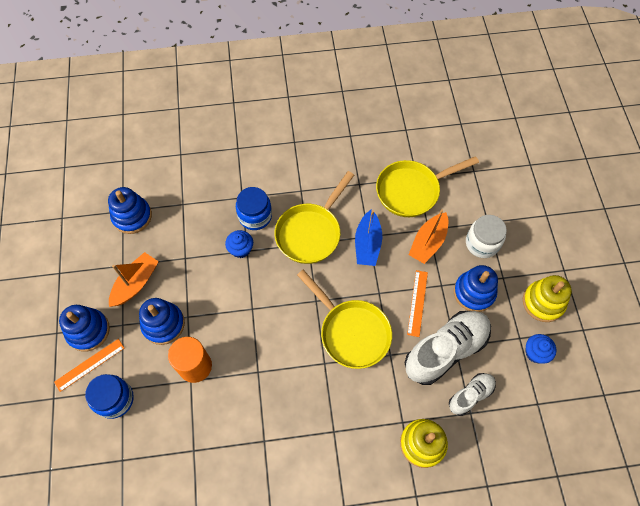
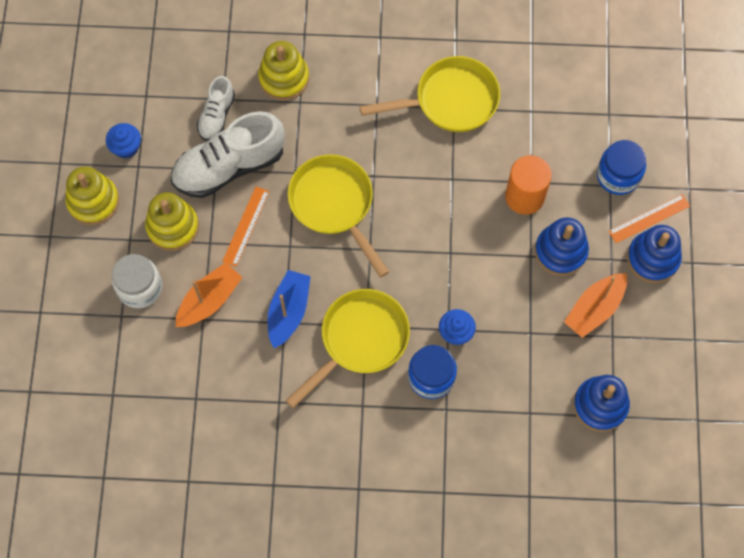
camera: 170 degrees left, 5 degrees up
(412, 190) = (208, 379): yellow pan -> yellow pan (450, 101)
(470, 395) = (216, 116): white shoe -> white shoe turned 45 degrees counterclockwise
(474, 292) = (173, 227): blue stacking toy -> yellow stacking toy

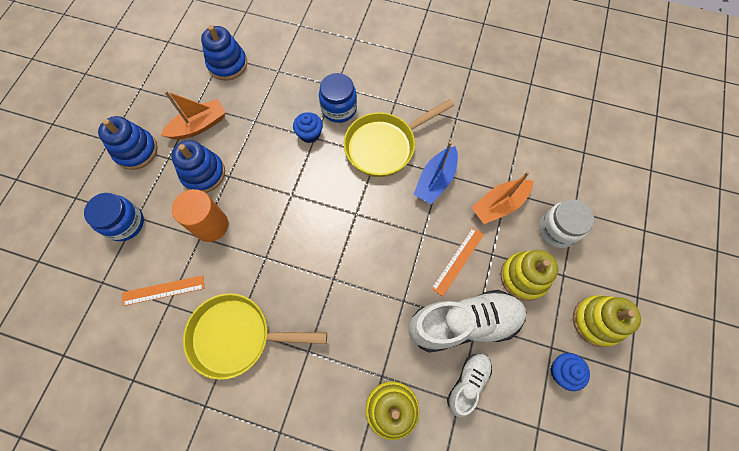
camera: 165 degrees left, 0 degrees up
(334, 205) = (375, 260): yellow pan -> none
(649, 218) = (121, 182): orange ruler -> orange ruler (163, 290)

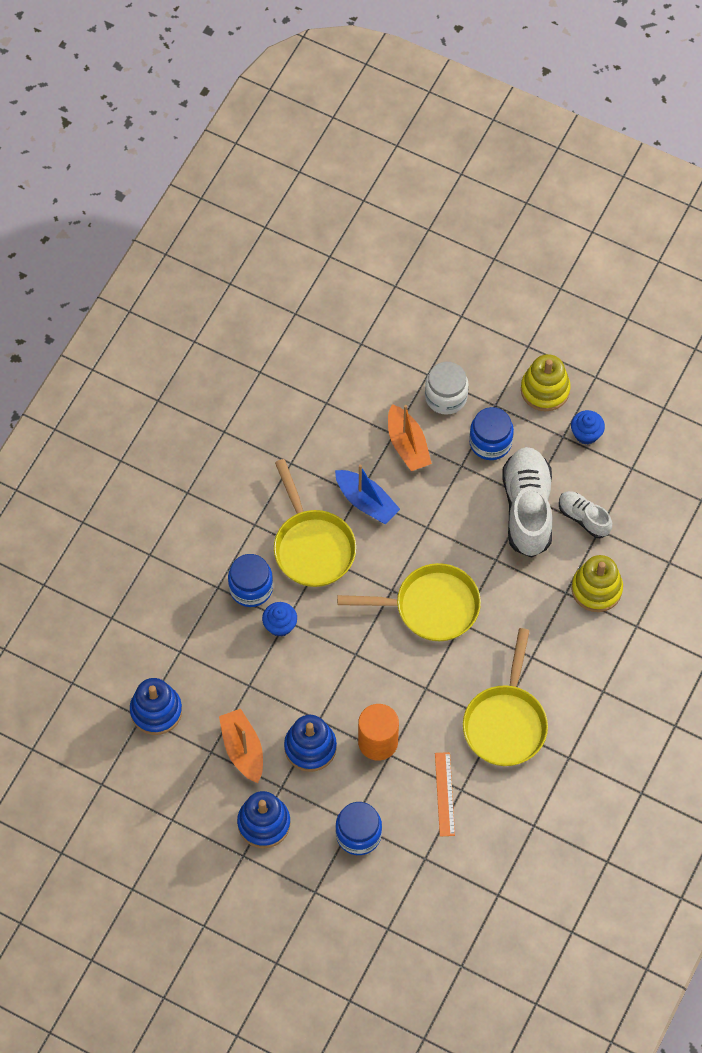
camera: 80 degrees left, 5 degrees down
(345, 249) = (430, 607): none -> yellow pan
(457, 261) = (462, 500): orange ruler -> none
(523, 277) = (490, 442): yellow stacking toy -> blue jar

